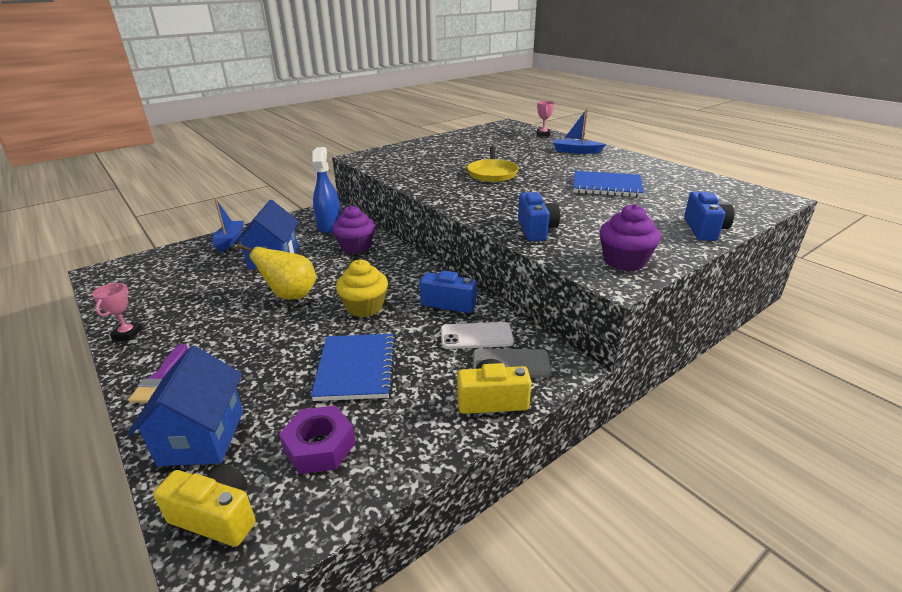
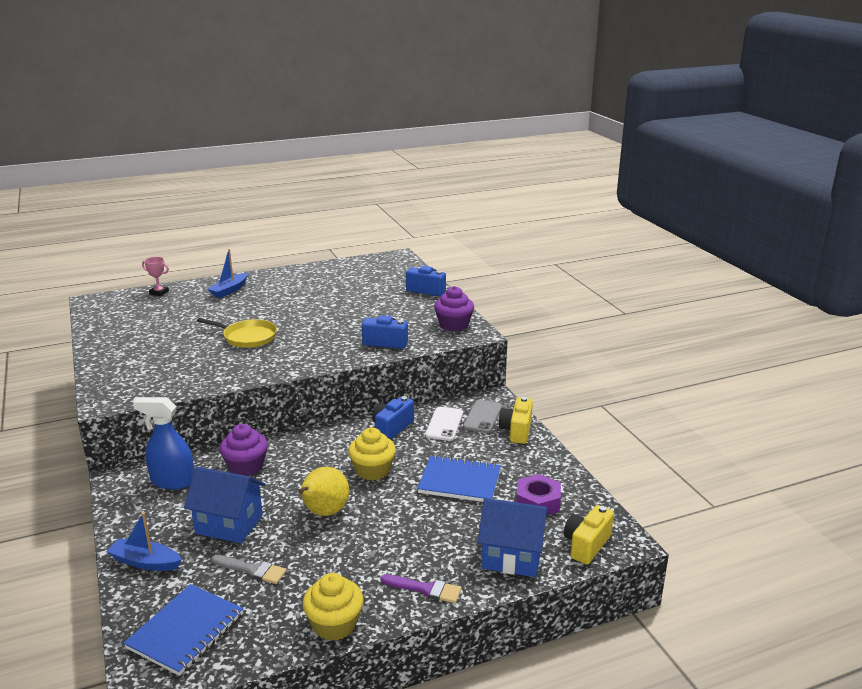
camera: 75 degrees left, 5 degrees down
(127, 334) = (334, 624): pink trophy -> yellow cupcake
(212, 281) = (252, 570): none -> grey brush
(606, 186) = (326, 299): blue notebook -> blue notebook (186, 631)

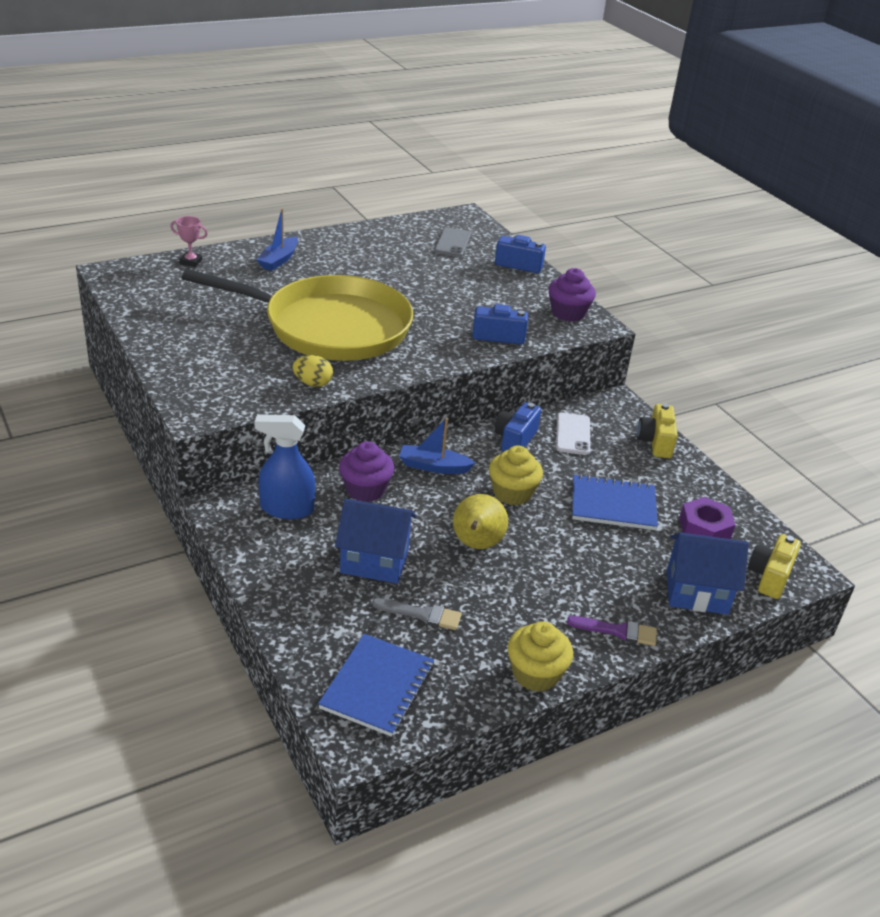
camera: 10 degrees left, 10 degrees up
(145, 562) = (297, 608): blue boat -> blue boat (433, 466)
(212, 378) = (313, 383): none -> yellow egg
(247, 337) = (330, 327): yellow pan -> yellow pan, size x2.26
(483, 417) = (613, 425): grey phone -> grey phone (452, 243)

